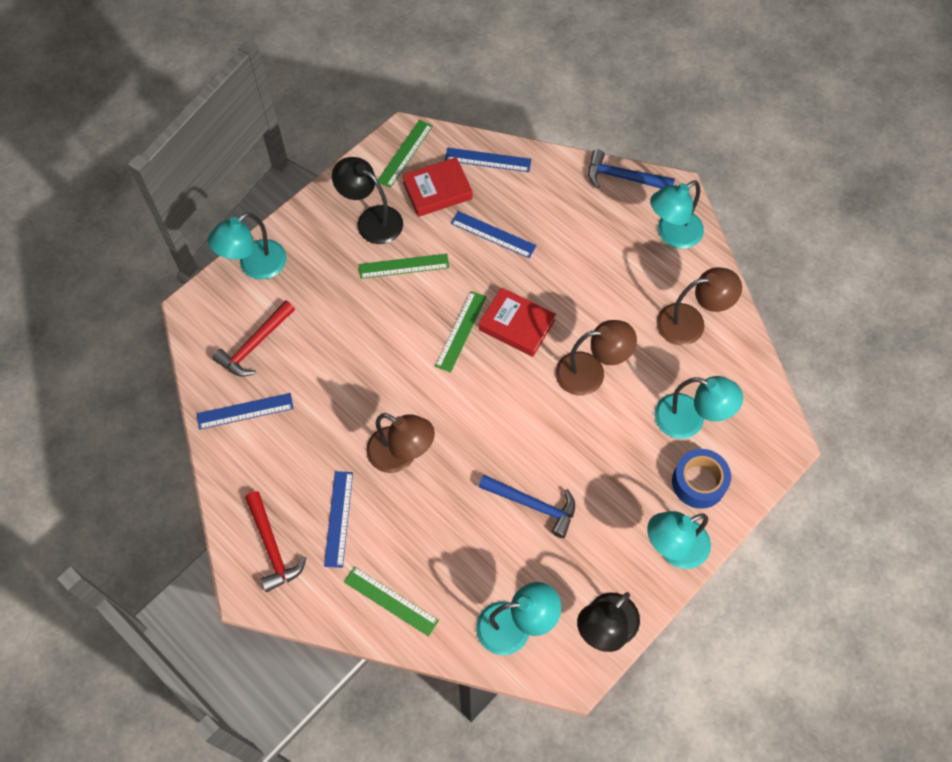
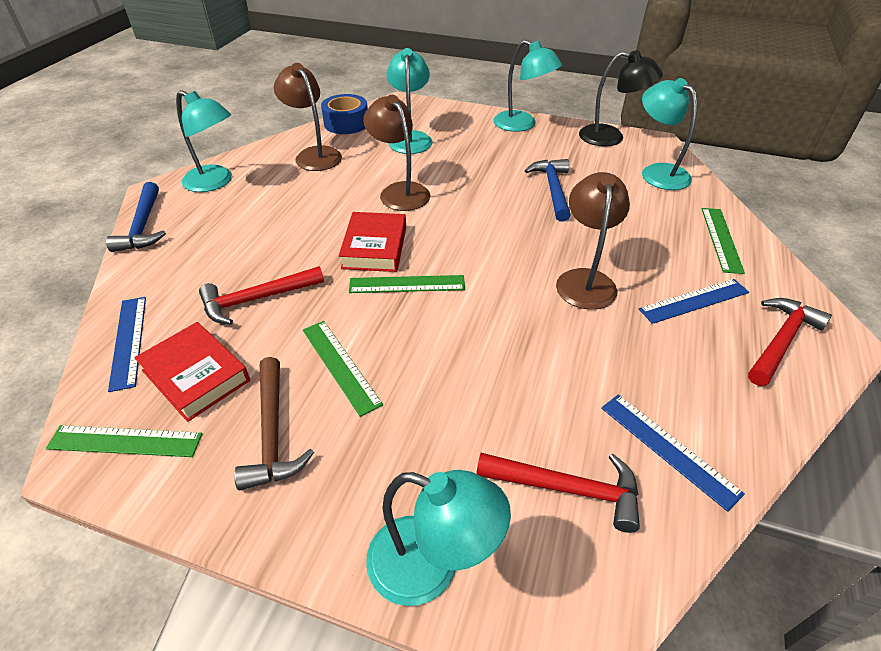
camera: 115 degrees left, 20 degrees down
(371, 220) = (272, 433): black lamp -> brown hammer
(493, 234) = (257, 299): blue ruler -> red hammer
(698, 482) = (460, 125): blue tape -> blue tape (346, 123)

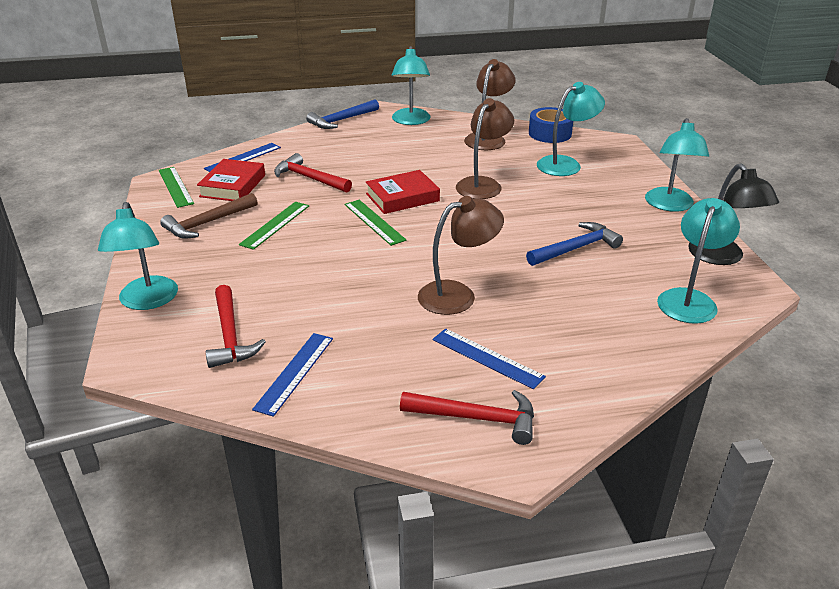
camera: 60 degrees right, 10 degrees down
(721, 239) = (609, 360): green ruler -> none

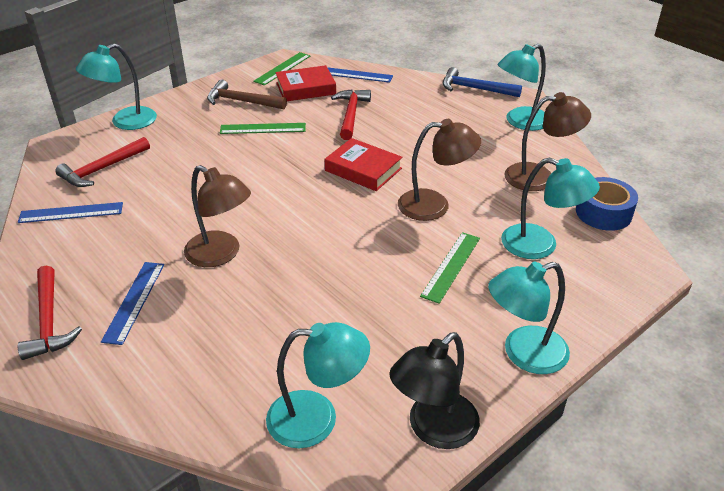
camera: 60 degrees right, 5 degrees up
(374, 222) = (307, 170): green ruler -> green ruler (451, 266)
(576, 248) = (358, 303): blue hammer -> none

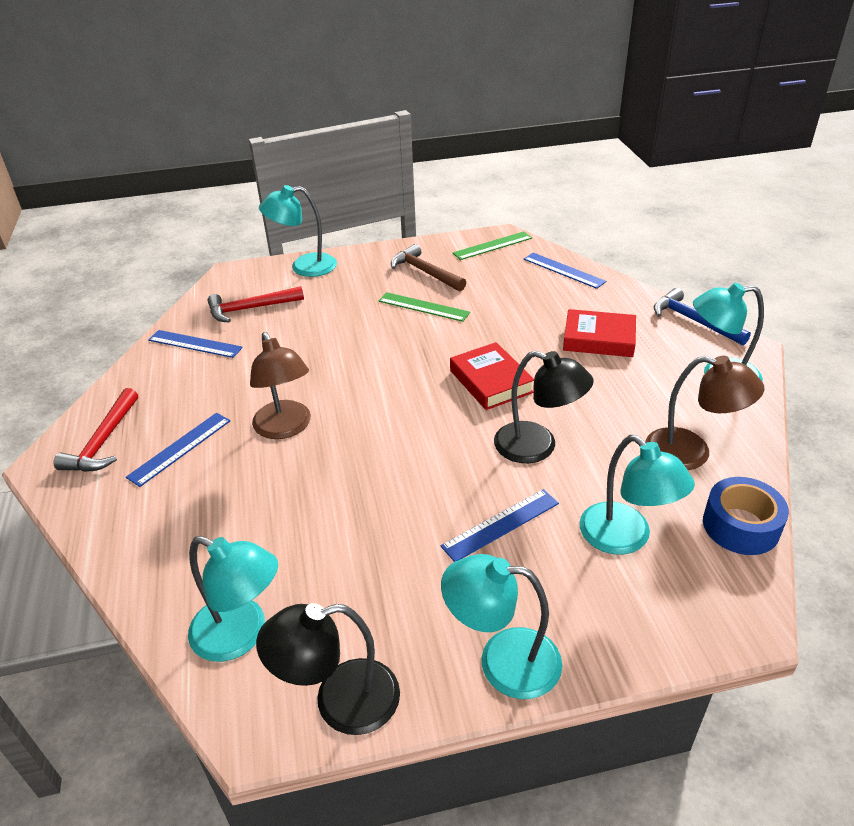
camera: 30 degrees right, 0 degrees up
(306, 88) = (499, 273): red book -> red book (599, 339)
(351, 114) = (525, 315): red hammer -> none
(434, 205) = (537, 447): brown lamp -> black lamp
(451, 266) = (501, 524): green ruler -> blue ruler

